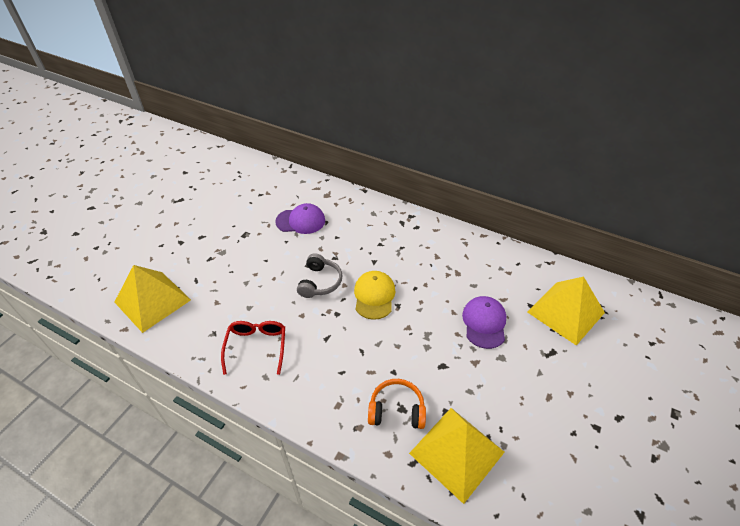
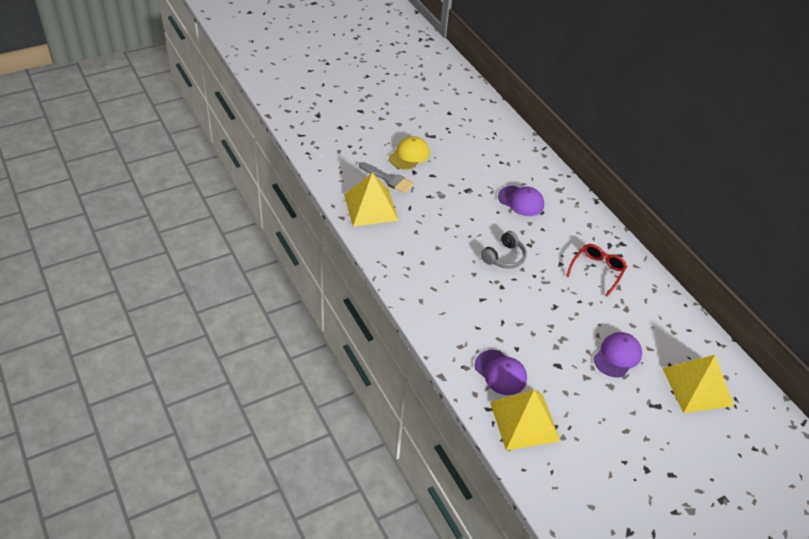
camera: 30 degrees right, 0 degrees up
(157, 262) = (388, 179): none -> grey brush
(256, 346) = (427, 278): red glasses -> red glasses (597, 271)
(374, 296) = (541, 289): yellow cap -> yellow cap (409, 155)
(396, 410) = (500, 372): orange headphones -> purple cap

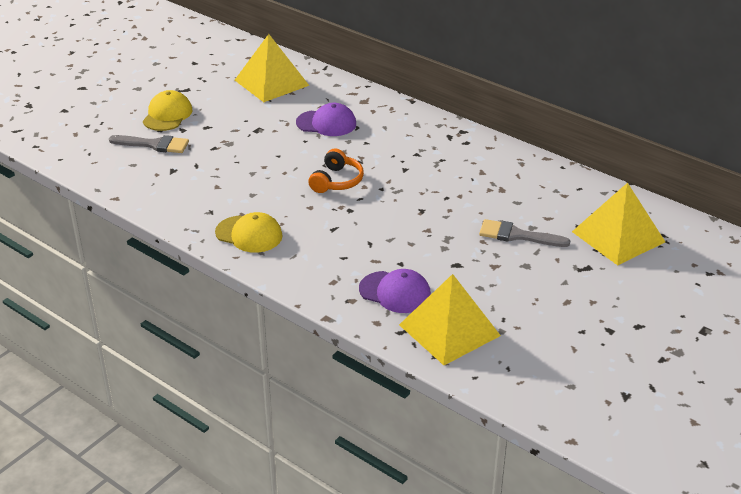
camera: 20 degrees left, 10 degrees down
(371, 207) = (147, 178): yellow pyramid -> yellow pyramid (271, 82)
(419, 282) = (249, 234): none -> yellow cap
(504, 257) = (337, 181): grey headphones -> orange headphones
(597, 271) = (450, 163): red glasses -> none
(617, 356) = (517, 235): purple cap -> grey brush

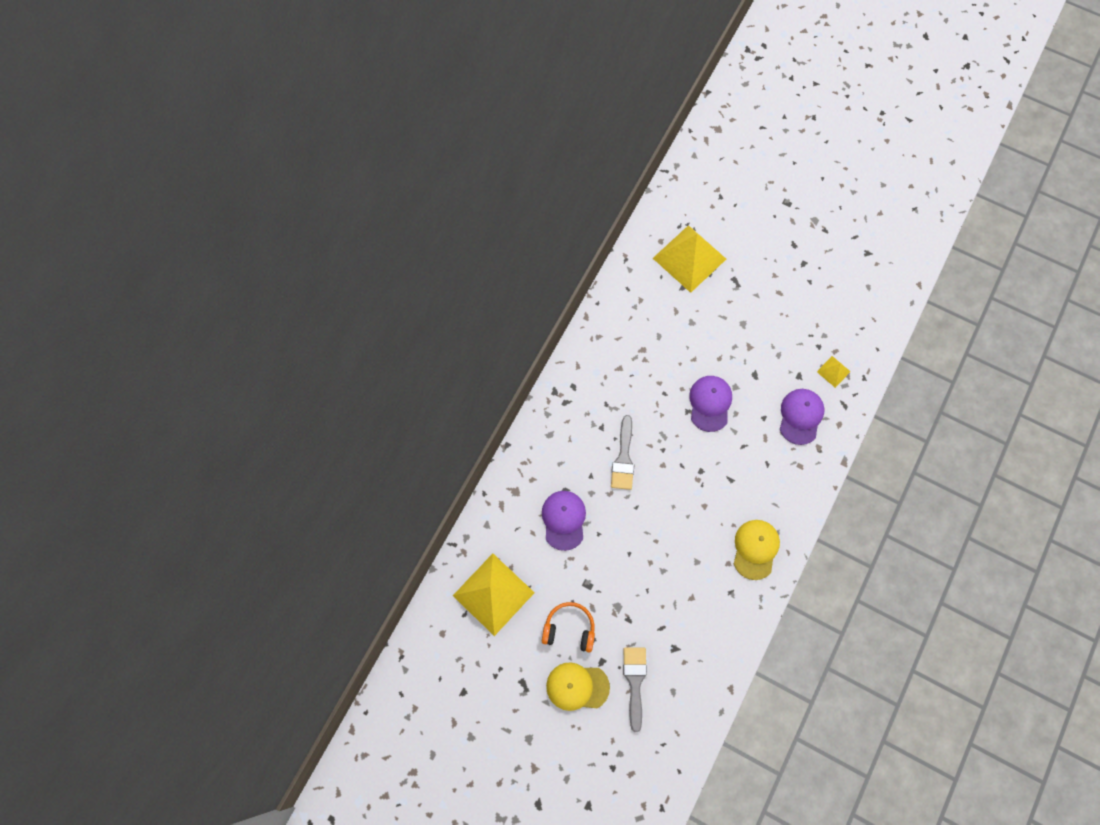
camera: 100 degrees left, 35 degrees up
(337, 181) = (660, 490): orange headphones -> orange headphones (569, 629)
(427, 227) = (710, 403): none -> purple cap
(449, 330) = (833, 371): yellow pyramid -> yellow pyramid, size x0.44
(517, 235) = (705, 332): grey brush -> grey brush (623, 458)

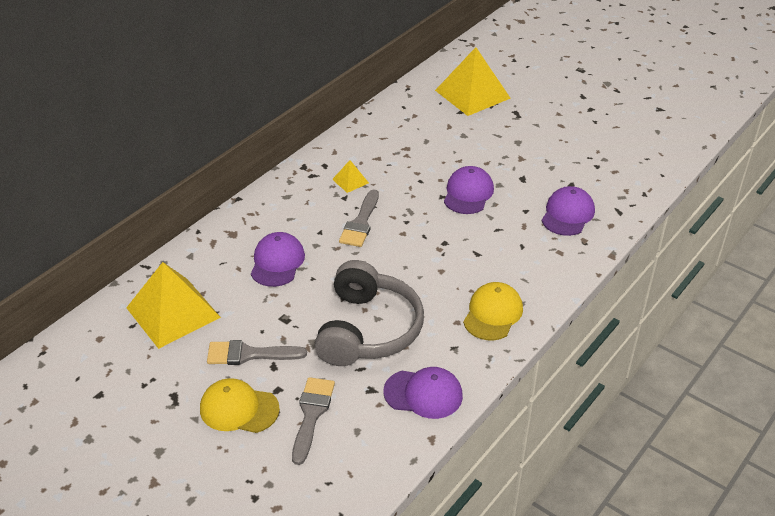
camera: 10 degrees right, 30 degrees down
(569, 629) = (249, 354): orange headphones -> grey brush
(658, 585) = (368, 329): none -> grey headphones
(716, 645) = (423, 394): none -> purple cap
(833, 371) = (610, 185): yellow pyramid -> yellow pyramid (350, 181)

